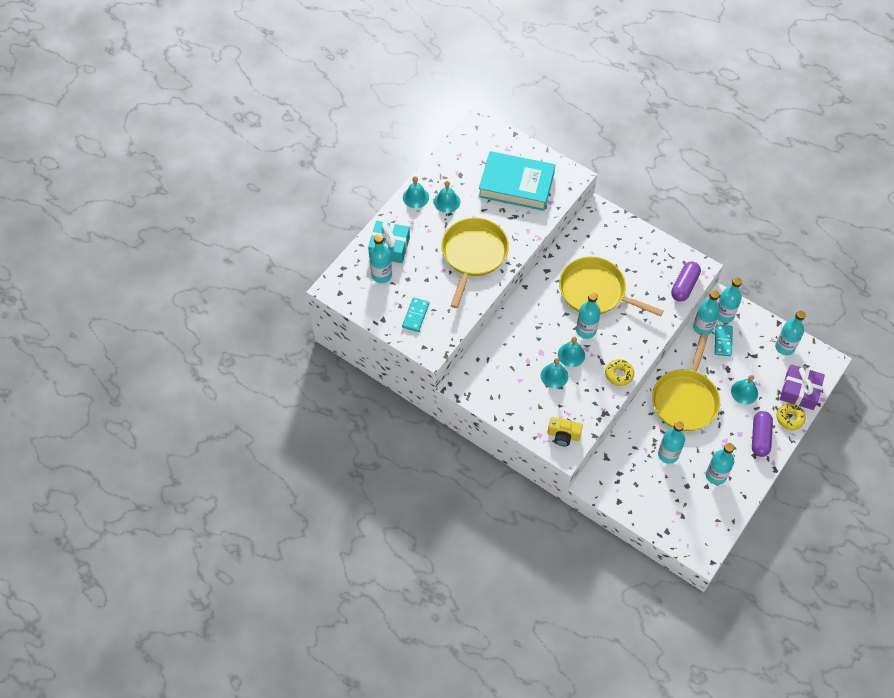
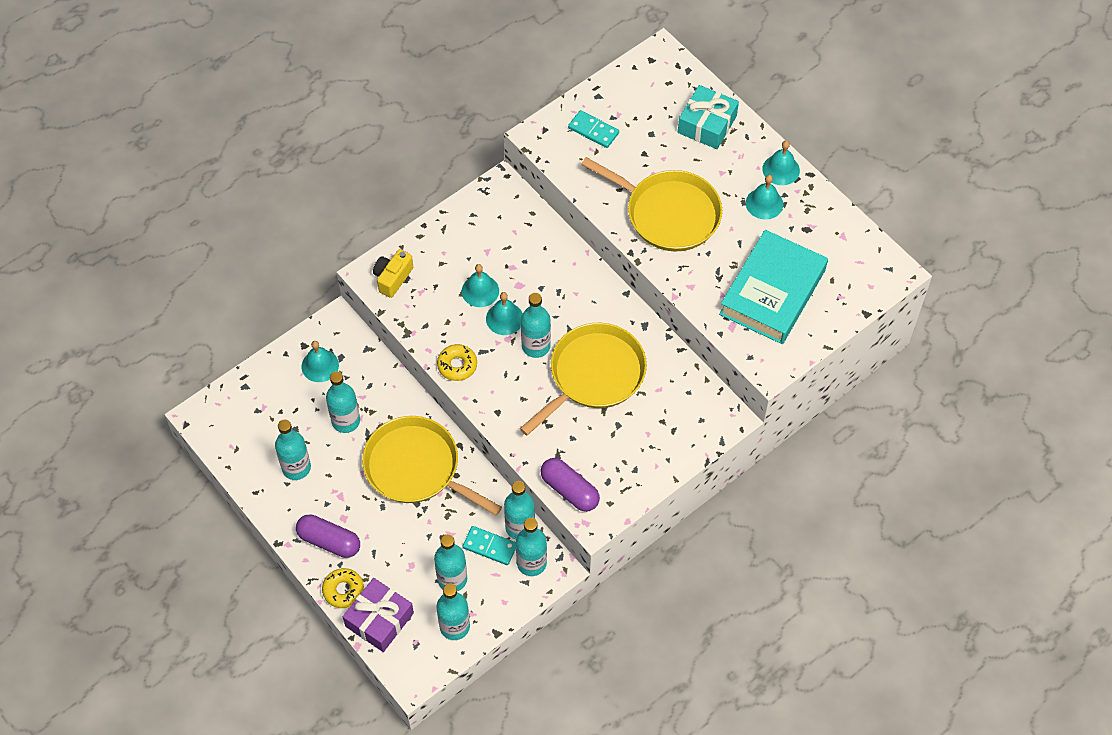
camera: 105 degrees right, 0 degrees up
(381, 275) = (665, 107): turquoise bottle -> turquoise bottle (452, 579)
(744, 392) = (402, 546): turquoise bell -> turquoise bell (320, 365)

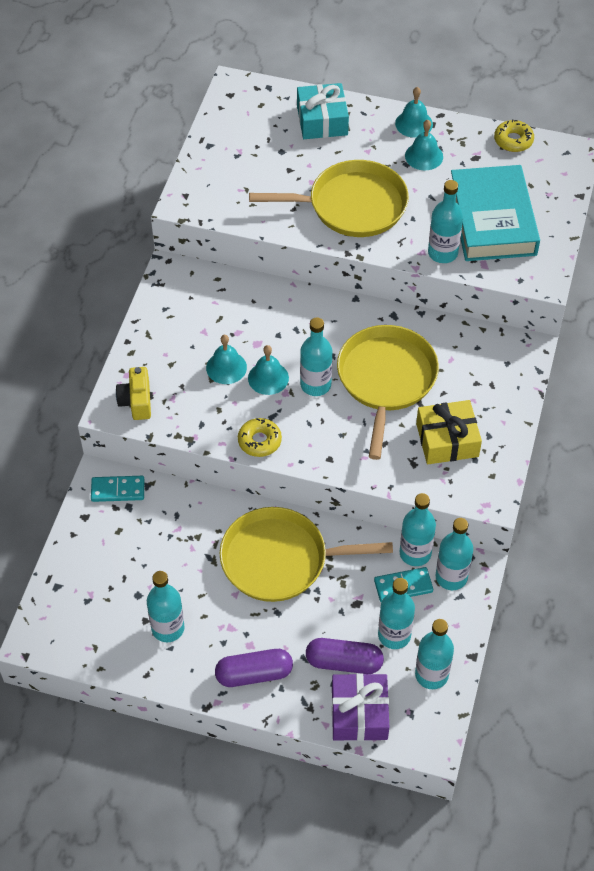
camera: 35 degrees left, 5 degrees down
(320, 365) = (115, 525): turquoise bell -> none
(343, 590) = (304, 709): yellow donut -> yellow donut (513, 140)
(346, 421) = (180, 559): turquoise bottle -> turquoise bottle (442, 253)
(569, 490) = (449, 486): purple capsule -> purple capsule (344, 662)
(593, 131) = (229, 174): turquoise domino -> turquoise domino (118, 490)
(599, 453) = (447, 440): none -> yellow gift

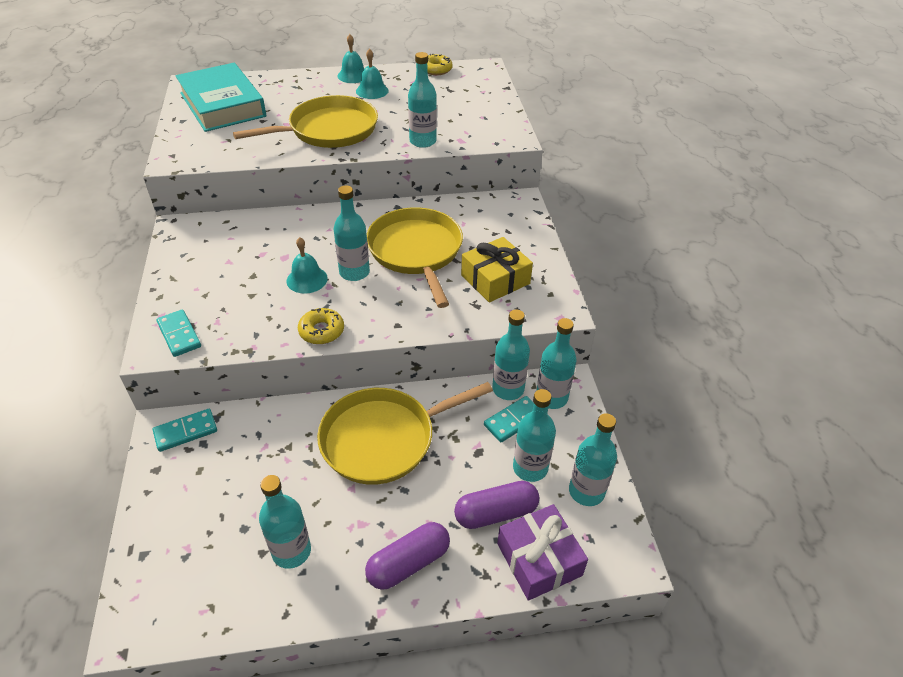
camera: 25 degrees left, 10 degrees down
(136, 401) = (179, 335): yellow camera -> turquoise domino
(226, 367) = (262, 282): turquoise bell -> none
(322, 120) = (276, 88): turquoise gift -> none
(492, 220) = (449, 114): turquoise book -> turquoise book (222, 105)

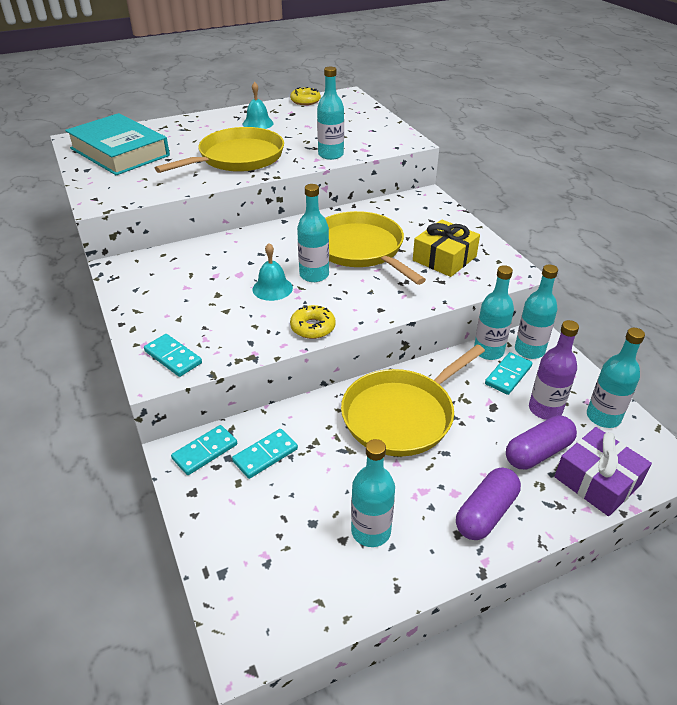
camera: 15 degrees left, 5 degrees down
(236, 449) = (265, 455): none -> turquoise domino
(353, 75) = (232, 114): turquoise bell -> none
(530, 468) = (545, 409): turquoise bottle -> purple bottle

